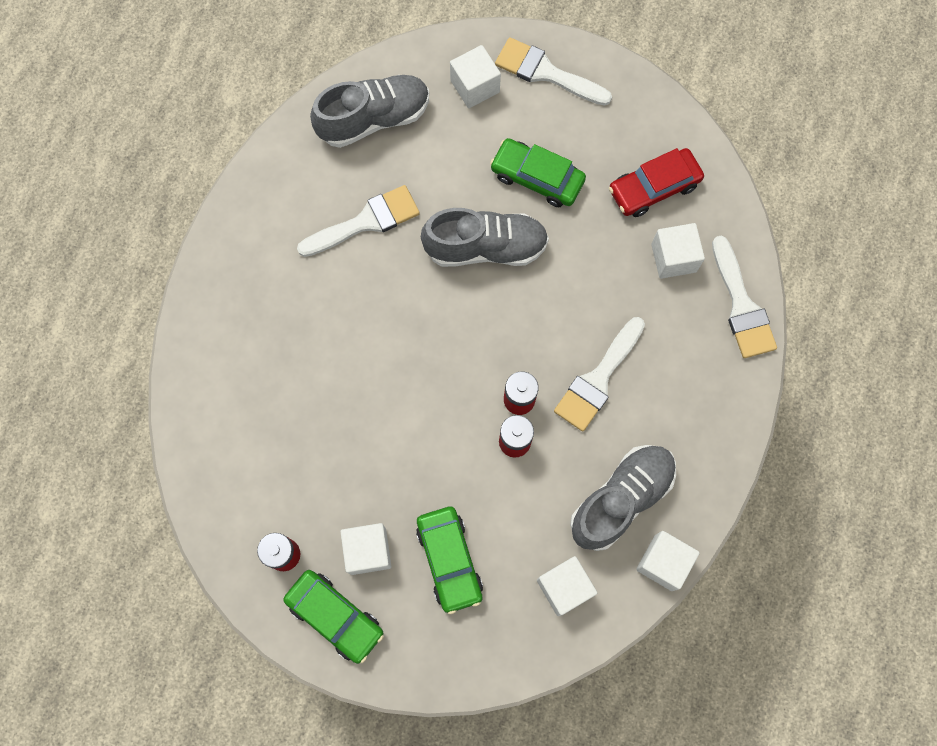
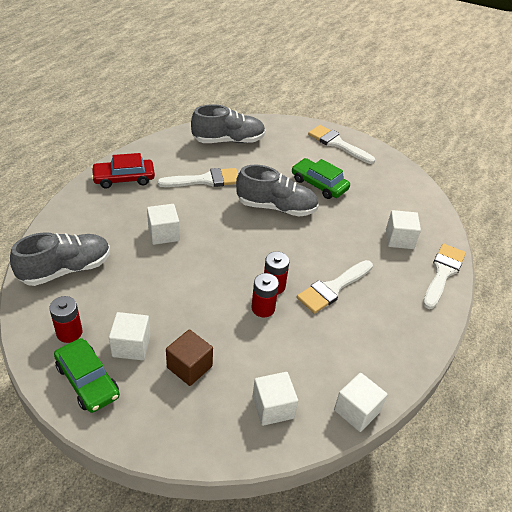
camera: 10 degrees right, 30 degrees down
(449, 560) = (189, 367): green car -> brown cube
(475, 86) = (293, 140): white cube -> white cube (163, 234)
(621, 499) = (333, 361): grey shoe -> grey shoe (66, 269)
(654, 187) = (393, 204): red car -> red car (124, 178)
(741, 305) = (443, 273): white brush -> white brush turned 150 degrees counterclockwise

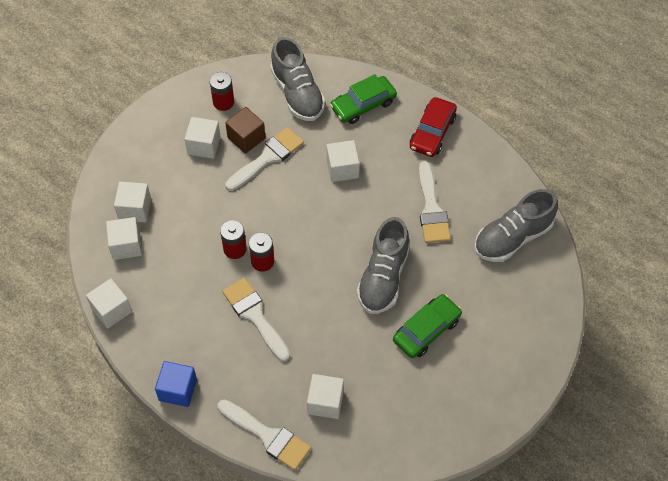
camera: 100 degrees right, 15 degrees up
(87, 381) = (173, 118): green car -> green car (363, 105)
(124, 178) = (432, 132): red car -> red car turned 150 degrees counterclockwise
(189, 367) = (176, 187): brown cube -> brown cube (246, 138)
(222, 405) = (135, 209): none -> white cube
(228, 140) = (512, 237): grey shoe -> grey shoe turned 60 degrees clockwise
(337, 144) = (515, 368): white brush -> white brush (268, 157)
(425, 340) = (178, 390): none -> blue cube

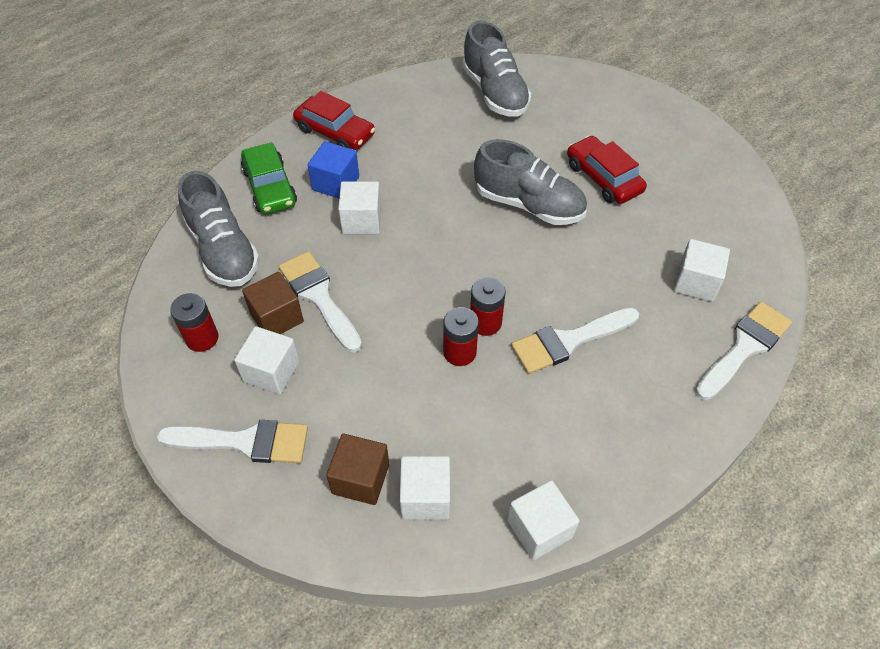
camera: 80 degrees left, 5 degrees down
(135, 209) = (360, 479): white cube -> brown cube
(178, 390) = (678, 447): blue cube -> blue cube (336, 183)
(297, 93) = (223, 250): grey shoe -> grey shoe turned 75 degrees clockwise
(426, 330) = (603, 178): green car -> red car
(431, 209) = (442, 149): white brush -> white brush (245, 442)

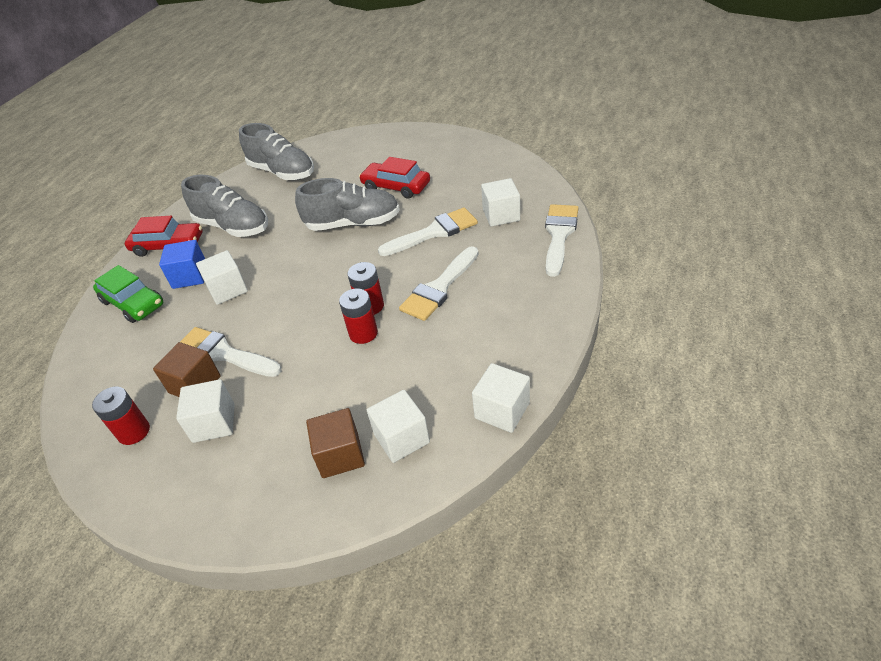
camera: 25 degrees left, 10 degrees down
(223, 250) = (116, 363): grey shoe -> grey shoe (233, 227)
(245, 442) = (221, 484): white brush -> white brush (434, 232)

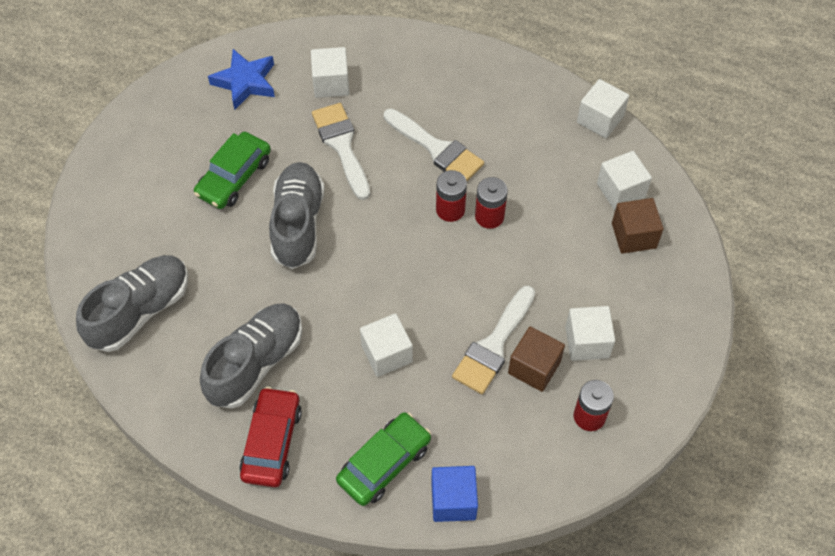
camera: 90 degrees left, 15 degrees up
(190, 276) = (349, 402): blue cube -> blue cube (453, 500)
(396, 187) = (234, 177): red car -> green car
(490, 174) = (245, 82): none -> blue star
(559, 235) = (381, 42): white brush -> none

